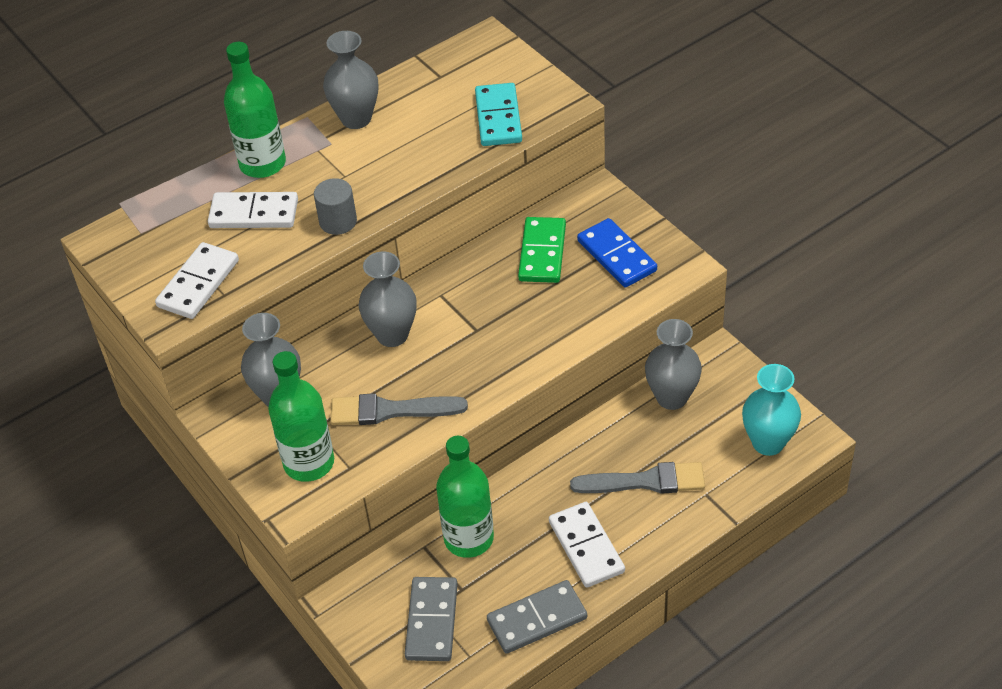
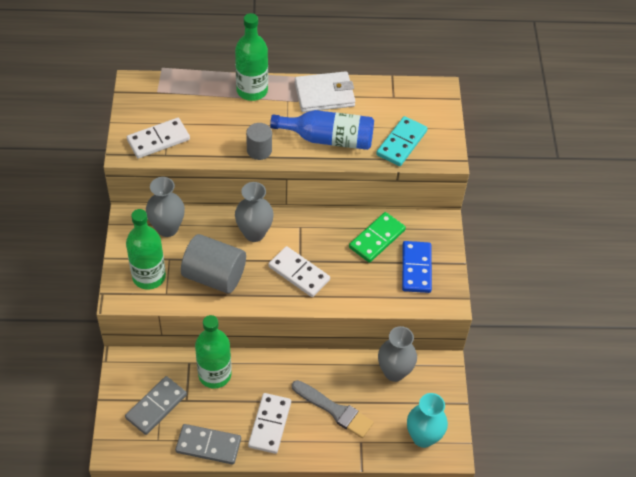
camera: 30 degrees right, 5 degrees up
(254, 213) = (221, 117): white domino -> white domino (299, 273)
(356, 119) = (324, 94): grey vase -> white wallet
(390, 411) = (214, 276): grey brush -> grey cylinder
(409, 162) = (328, 139): none -> blue bottle

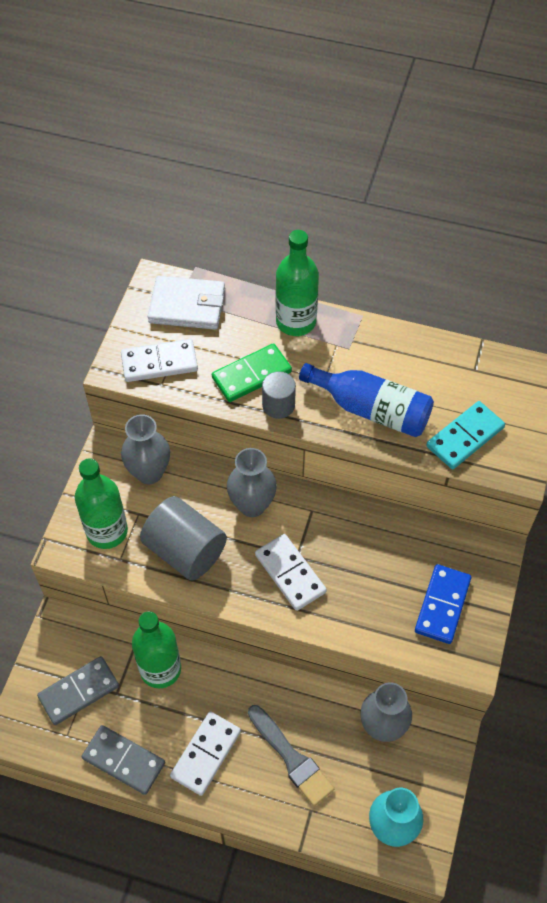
camera: 20 degrees right, 5 degrees up
(324, 94) = (386, 347): white wallet -> white wallet (187, 306)
(377, 239) = (404, 551): green domino -> green domino (251, 375)

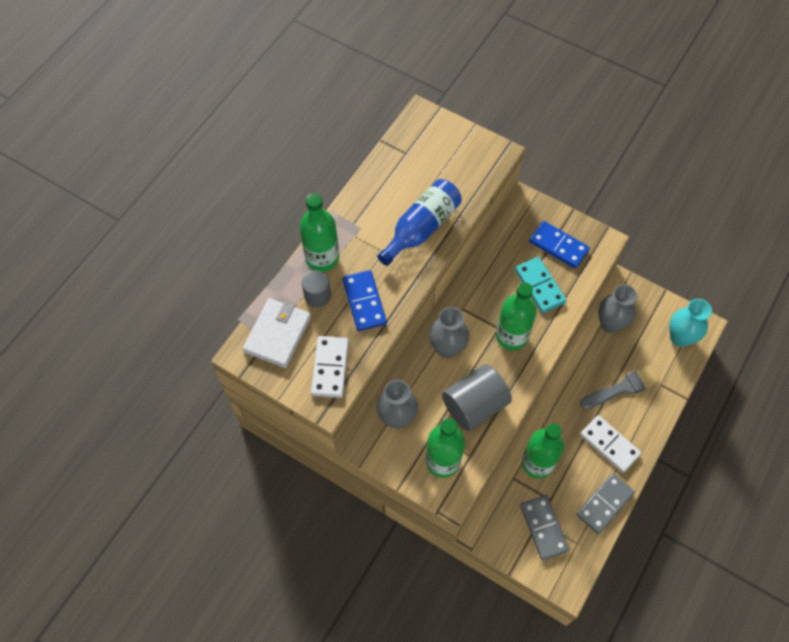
camera: 75 degrees left, 5 degrees up
(251, 375) = (364, 302): green domino -> blue domino
(278, 405) = (399, 289): grey cylinder -> grey cylinder (317, 295)
(290, 573) = (511, 336): white domino -> green bottle
(465, 437) = (462, 176): turquoise domino -> turquoise domino (540, 286)

